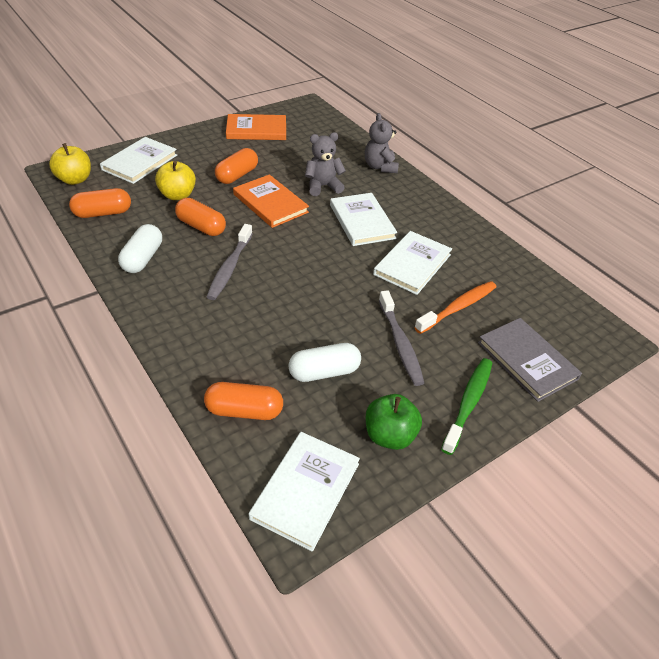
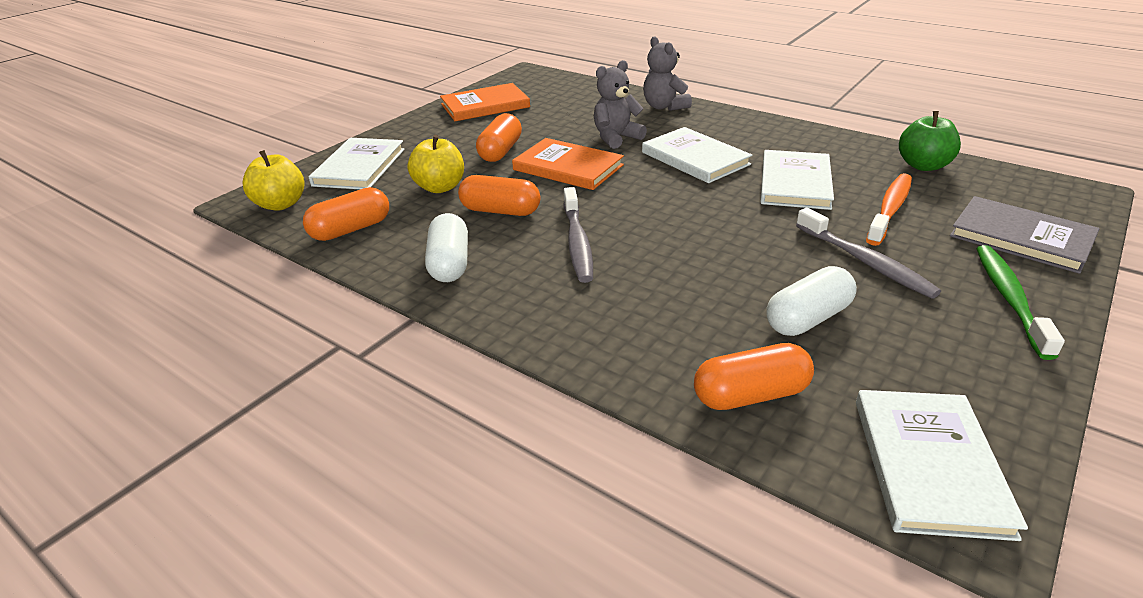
camera: 15 degrees left, 10 degrees down
(389, 435) = (960, 362): green apple -> green apple (923, 165)

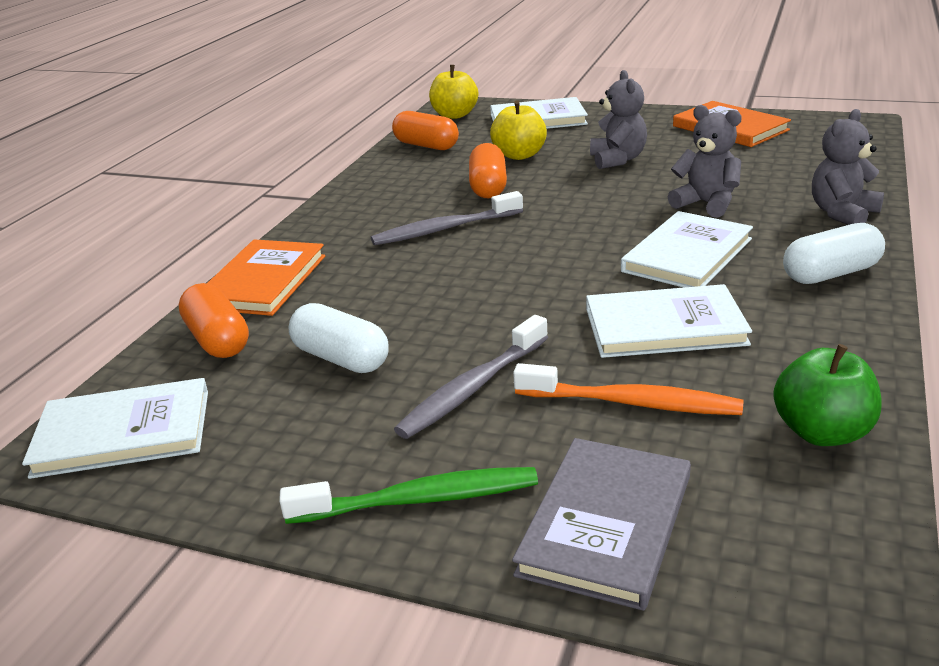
camera: 75 degrees right, 5 degrees down
(450, 263) = (387, 189): white capsule -> white capsule (831, 274)
(500, 151) = (617, 160): orange capsule -> grey teddy bear
(568, 167) = (604, 195): orange book -> orange book (263, 281)

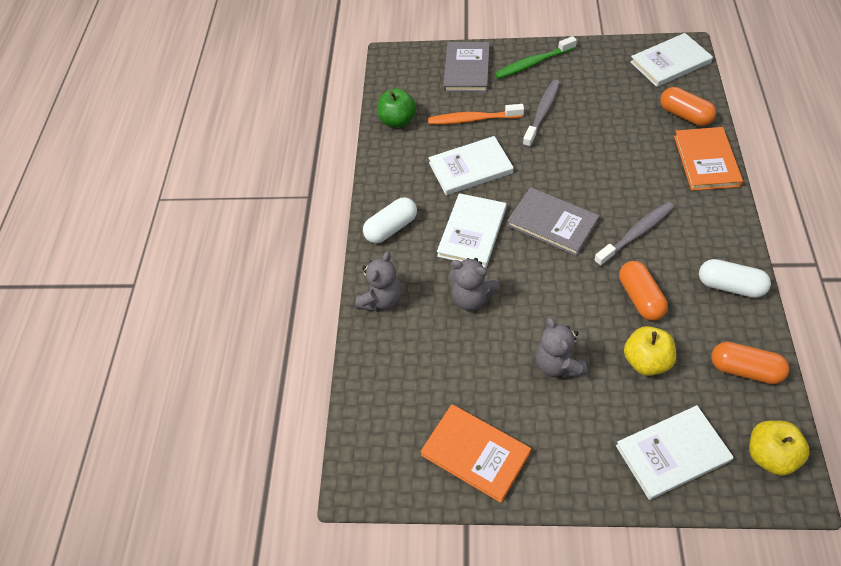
camera: 165 degrees right, 25 degrees up
(341, 358) = (613, 117): white capsule -> white capsule (730, 286)
(555, 250) = (552, 223): none -> grey book

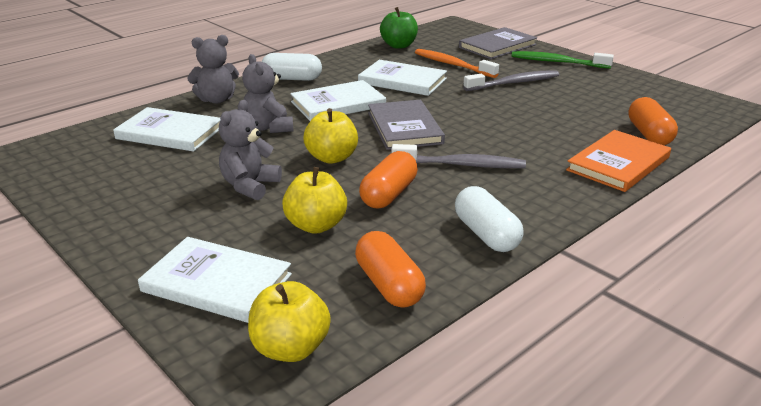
camera: 40 degrees right, 25 degrees down
(475, 453) = (102, 187): orange book -> none
(559, 293) = (332, 158): none -> yellow apple
(670, 62) = (693, 106): white book -> white book (170, 133)

